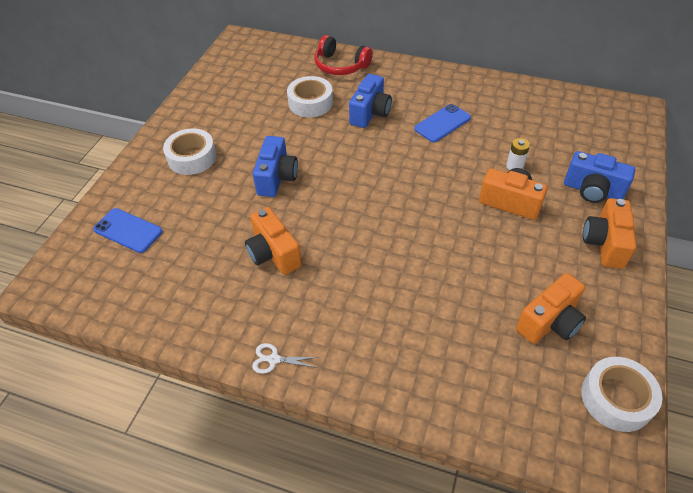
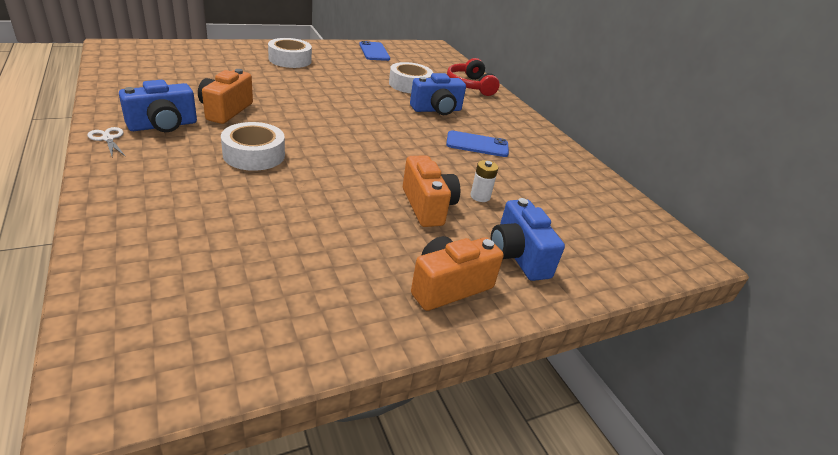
camera: 40 degrees right, 15 degrees down
(128, 230) = (193, 58): blue phone -> blue phone (374, 52)
(276, 178) = (309, 92): blue camera -> blue camera (163, 125)
(549, 322) = (285, 276): orange camera -> none
(616, 398) = (208, 363): white tape -> white tape (254, 155)

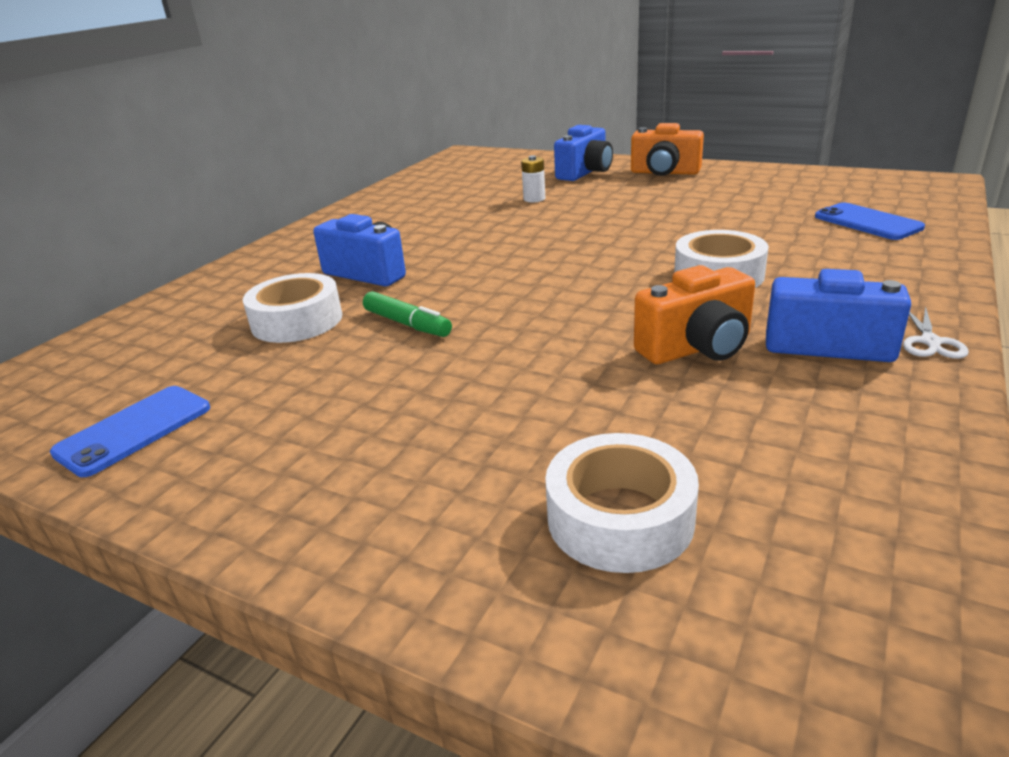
camera: 120 degrees left, 5 degrees down
(290, 60) = (382, 459): white tape -> white tape (620, 518)
(365, 93) = (407, 324): none -> green marker
(427, 206) = (597, 203): orange camera -> none
(470, 86) = (211, 295): red headphones -> none
(477, 144) = (428, 229): blue phone -> blue phone (867, 222)

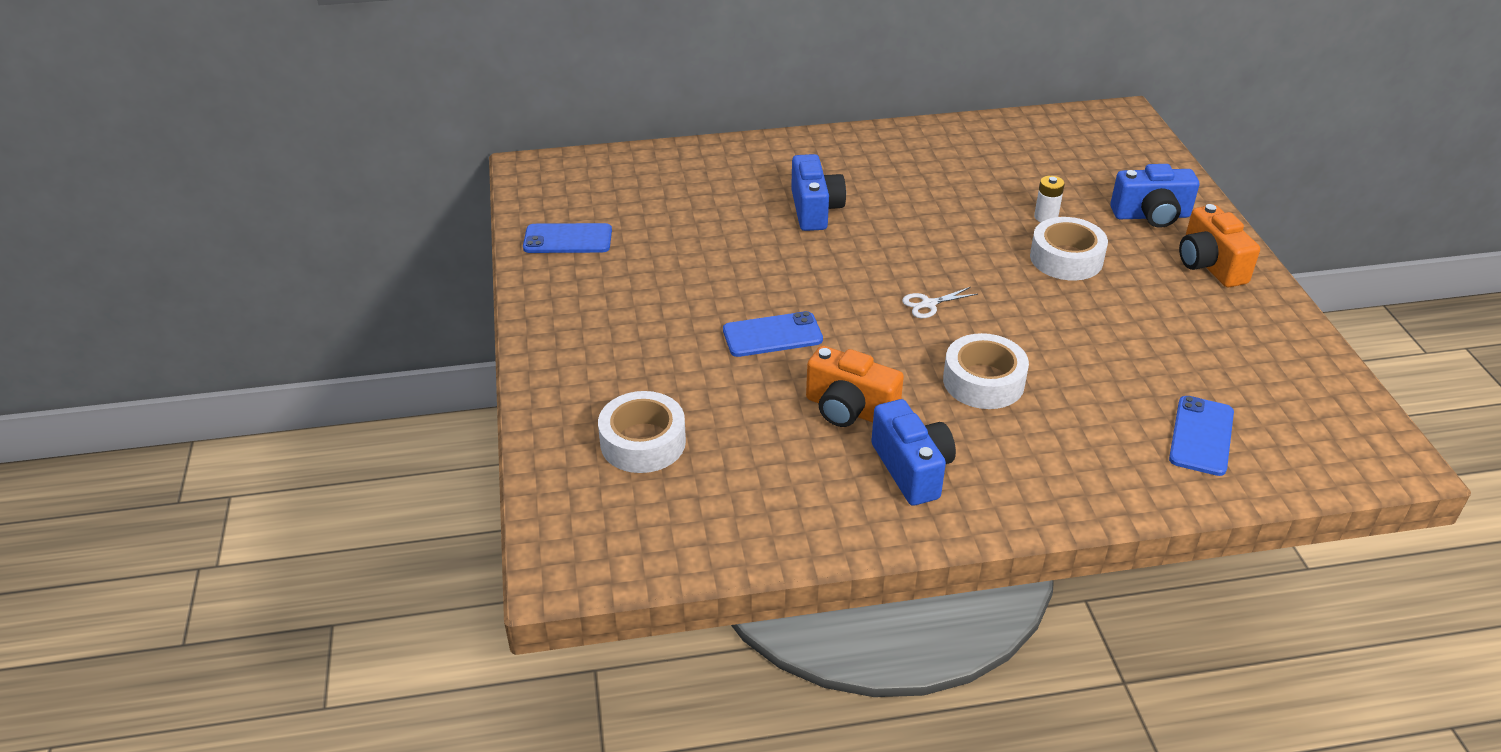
camera: 50 degrees right, 10 degrees up
(297, 321) = (721, 221): white tape -> white tape (1066, 258)
(407, 324) = (761, 269): green marker -> none
(522, 352) = (772, 335): none -> blue phone
(930, 342) = (964, 519): white scissors -> white scissors (928, 304)

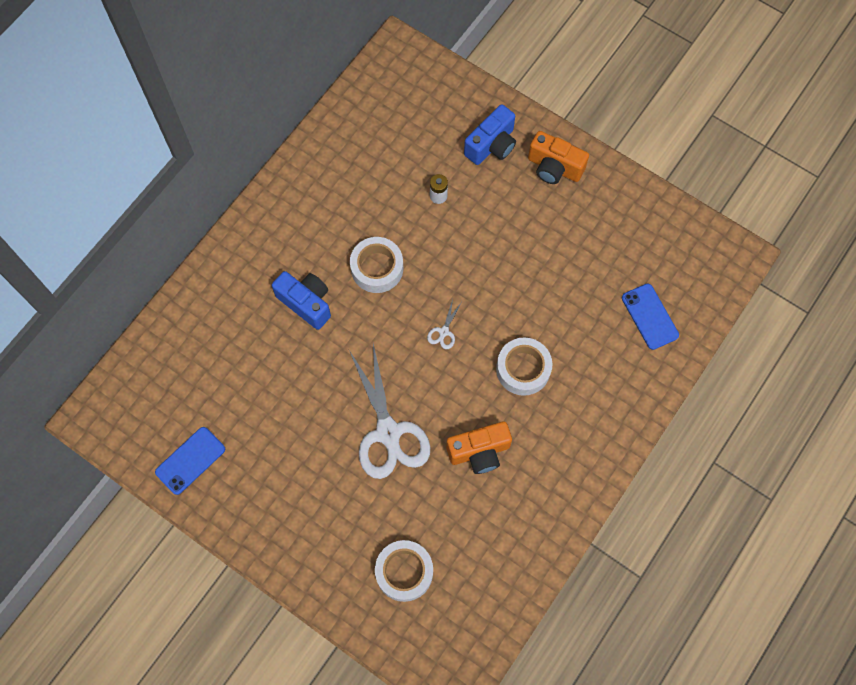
camera: 45 degrees left, 30 degrees up
(772, 335) = (388, 432): blue phone -> white scissors
(912, 469) = (545, 465): blue camera -> none
(1066, 258) = (479, 226): white tape -> white tape (377, 268)

